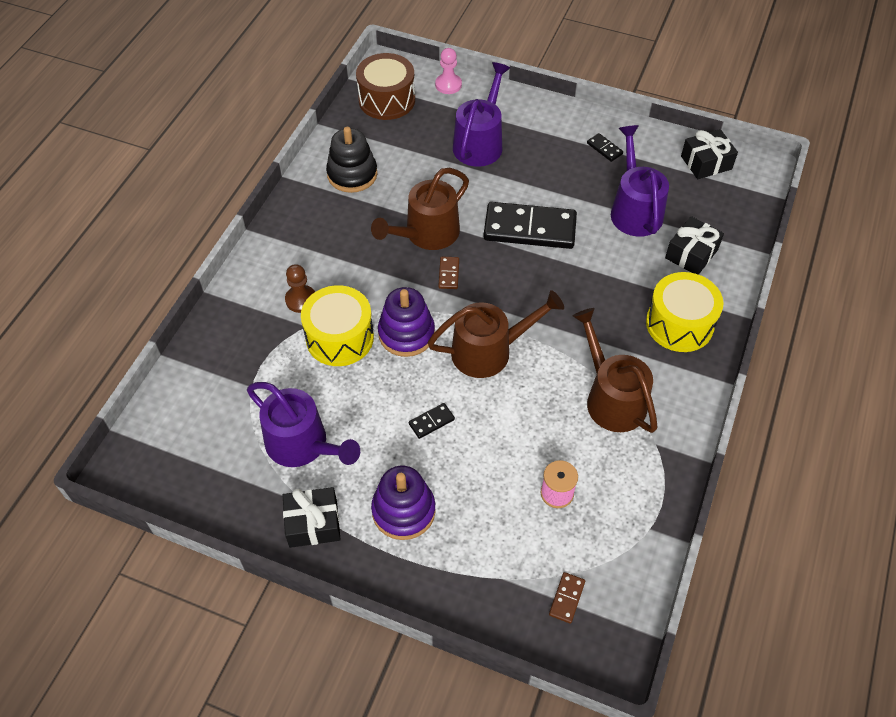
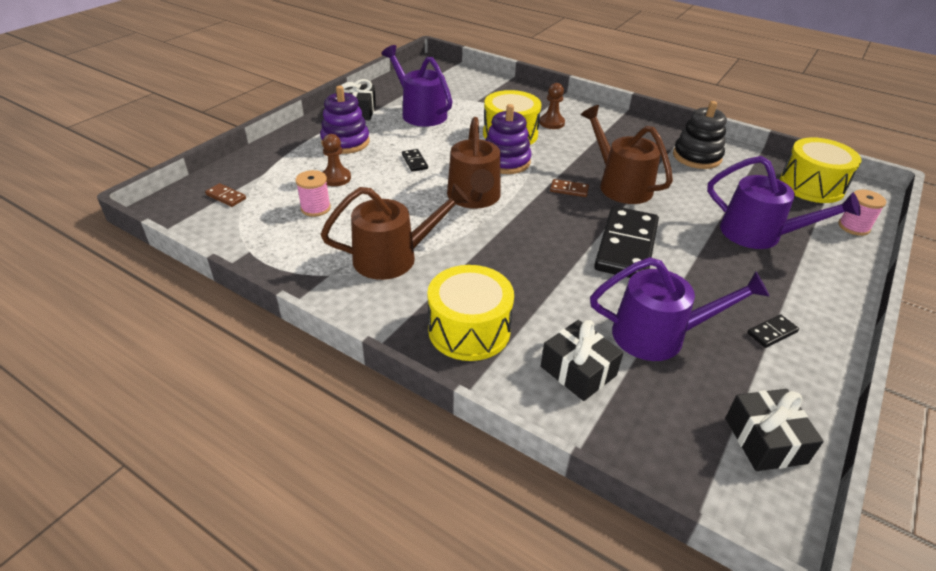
camera: 100 degrees right, 15 degrees down
(302, 445) = (420, 113): purple watering can -> purple watering can turned 90 degrees clockwise
(387, 100) = (811, 186): brown drum -> yellow drum
(448, 85) = (853, 227): pink pawn -> pink spool
(491, 493) = (336, 178): none -> brown pawn

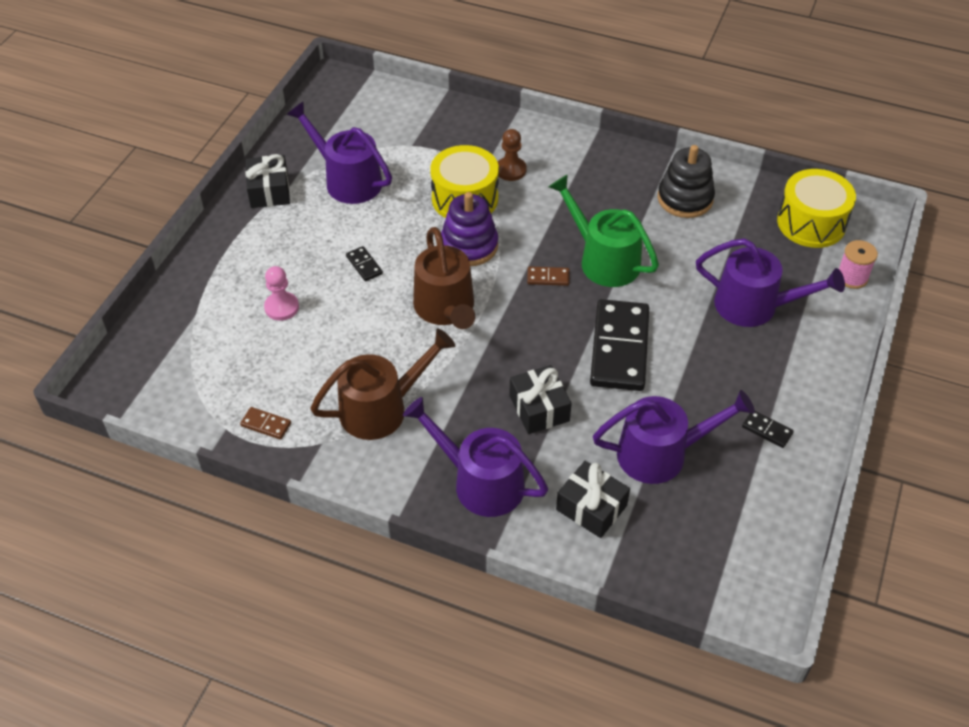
camera: 10 degrees left, 10 degrees up
(226, 197) = (167, 358): brown domino -> brown domino (266, 424)
(315, 208) = (275, 356): pink spool -> none
(336, 178) = (281, 307): brown pawn -> pink pawn
(345, 142) = (272, 247): purple stacking toy -> none
(469, 330) = (480, 482): yellow drum -> purple watering can
(620, 185) = (603, 260): brown watering can -> green watering can
(765, 440) = (760, 545): black gift -> black gift (539, 408)
(772, 333) = (767, 430): black domino -> black domino turned 75 degrees clockwise

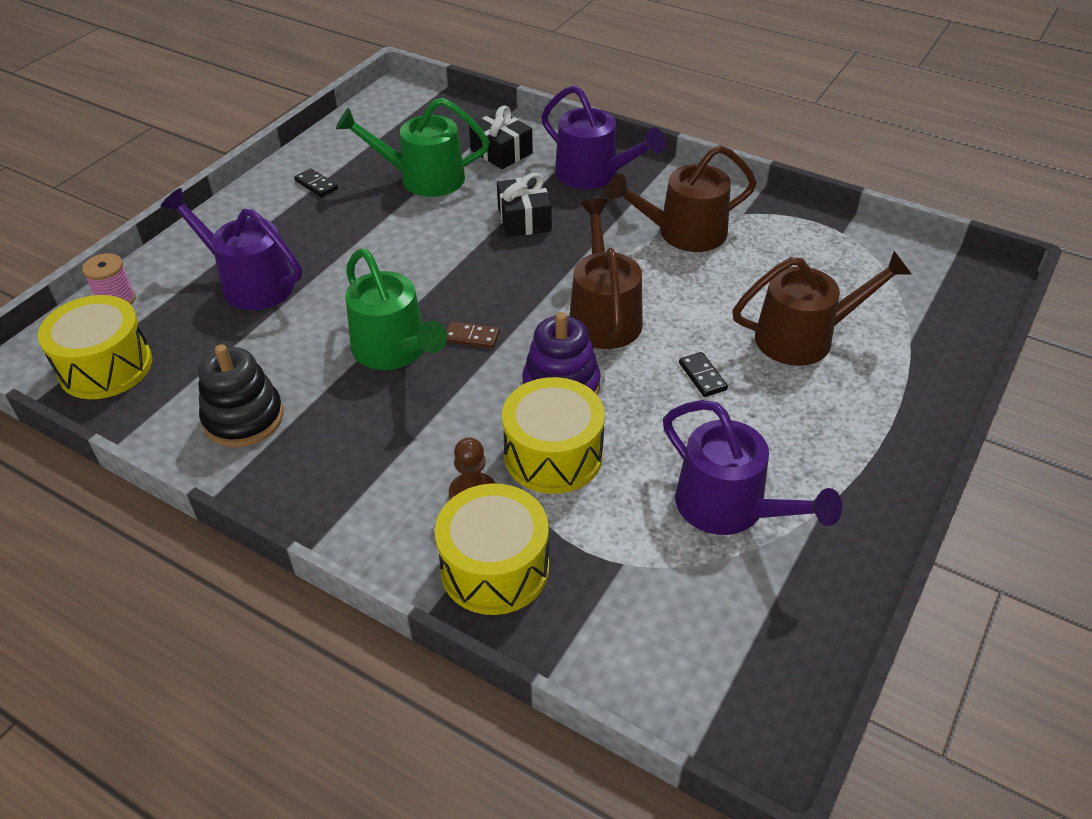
camera: 170 degrees left, 5 degrees down
(266, 424) = (801, 231): brown domino -> none
(269, 191) = (852, 503): black gift -> none
(281, 307) = (804, 337): pink pawn -> brown watering can
(486, 135) = (495, 568): none -> yellow drum
(619, 348) = (421, 259): black domino -> none
(661, 454) = (423, 178): purple watering can -> green watering can

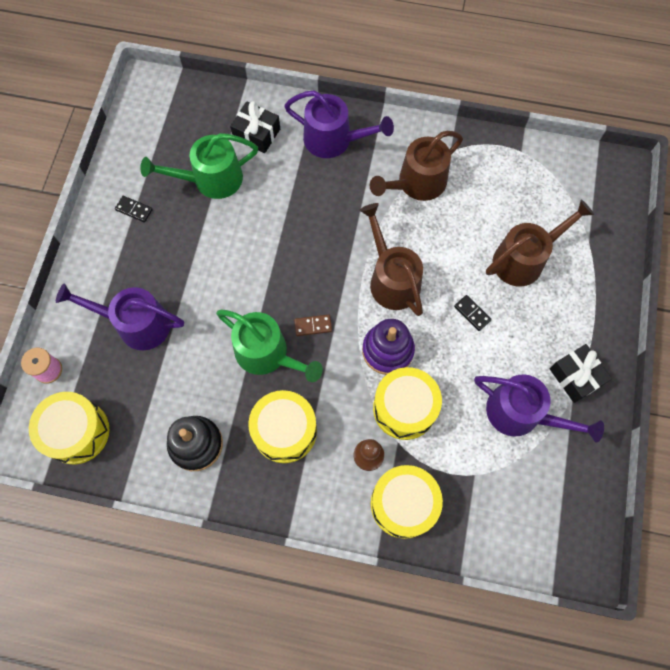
camera: 20 degrees left, 25 degrees up
(370, 435) = (285, 431): none -> yellow drum
(524, 219) = (302, 201): black gift -> black gift (575, 376)

